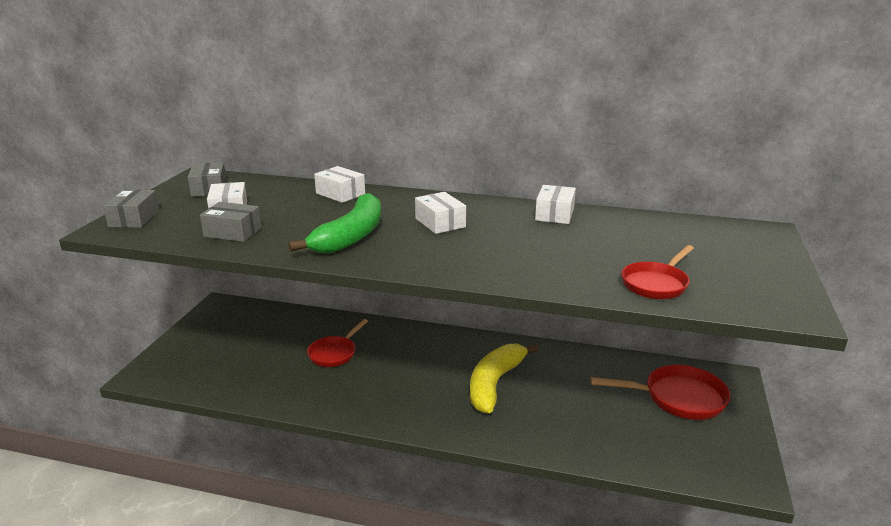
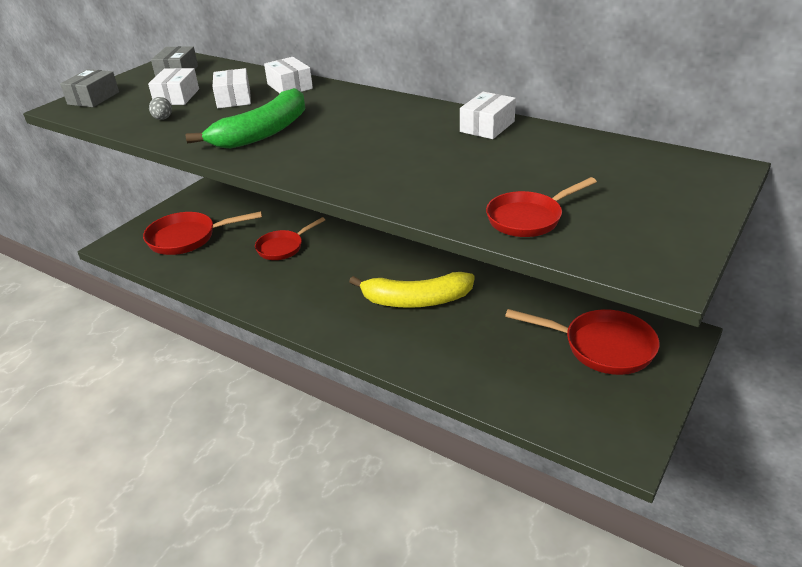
camera: 20 degrees right, 10 degrees up
(225, 358) = (187, 238): none -> red pan
(233, 232) = (163, 119): grey box -> grey egg
(440, 223) = (359, 126): white box -> white box (234, 98)
(495, 384) = (416, 300): yellow banana -> yellow banana turned 135 degrees counterclockwise

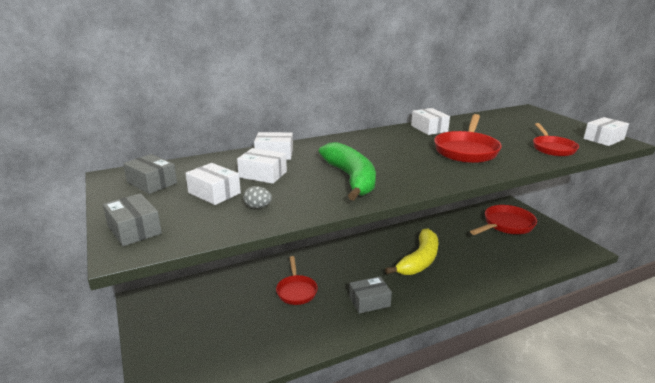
camera: 60 degrees left, 10 degrees down
(187, 238) = (215, 337): red pan -> red pan (466, 150)
(302, 294) = (369, 301): none -> grey box
(653, 255) = (603, 139): none -> white box

